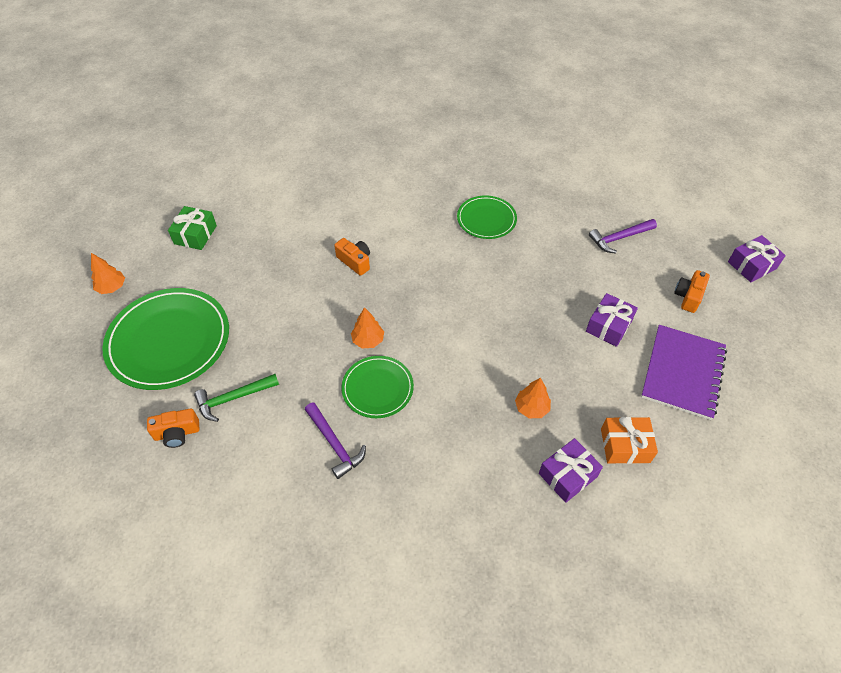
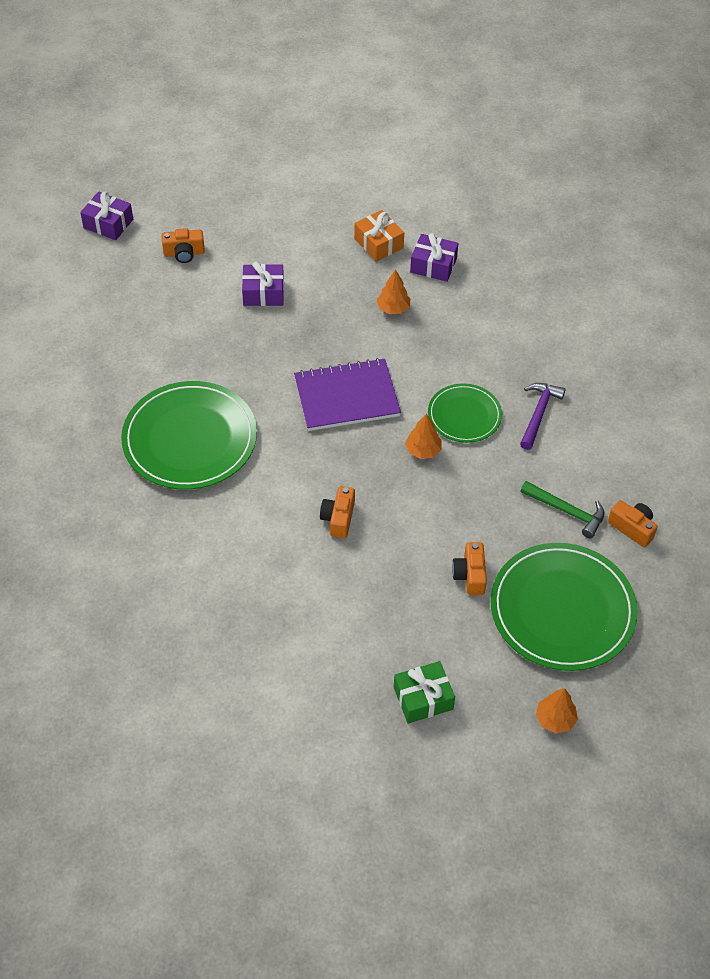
camera: 125 degrees left, 0 degrees up
(245, 305) = (470, 575): none -> orange camera
(486, 219) = (190, 439): green plate -> green plate, size x1.79
(619, 238) = (139, 324): purple hammer -> none
(683, 373) = (277, 232): purple notebook -> purple notebook (346, 397)

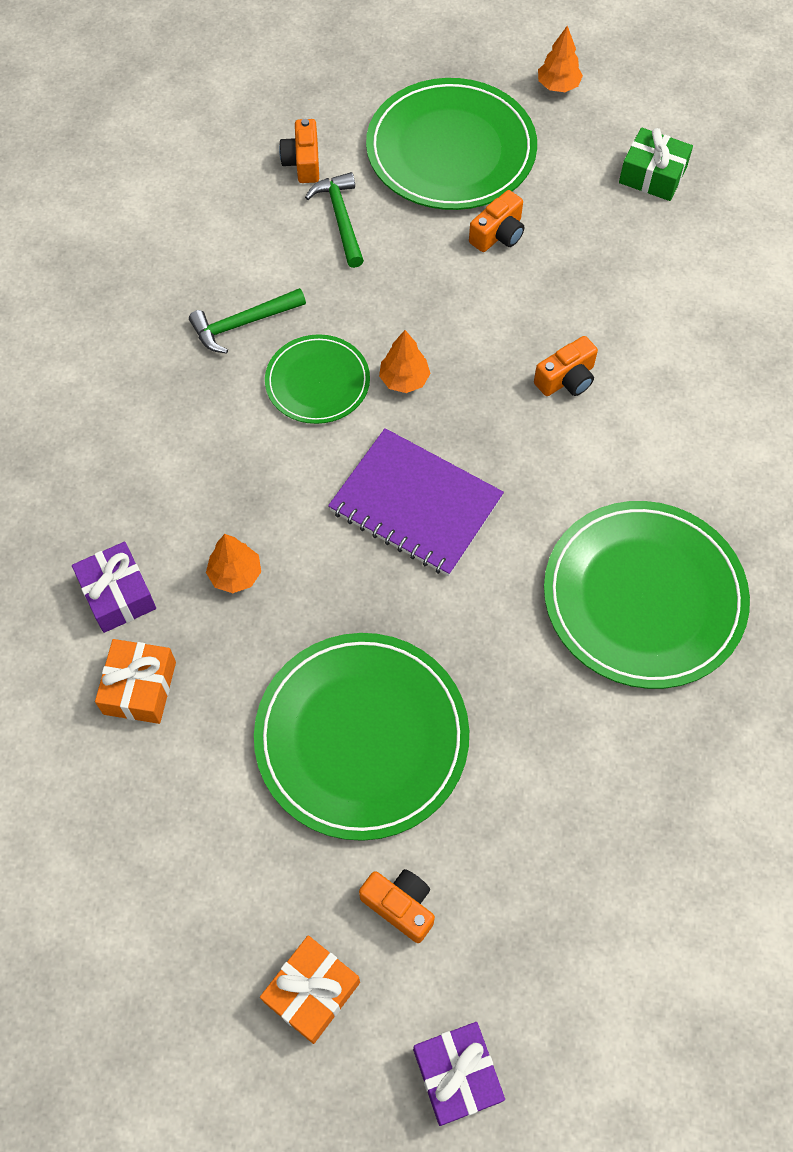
camera: 135 degrees left, 10 degrees up
(190, 208) = (312, 992): none -> orange gift
(263, 293) = (362, 737): purple gift -> green plate
(538, 414) = (243, 324): purple hammer -> green hammer

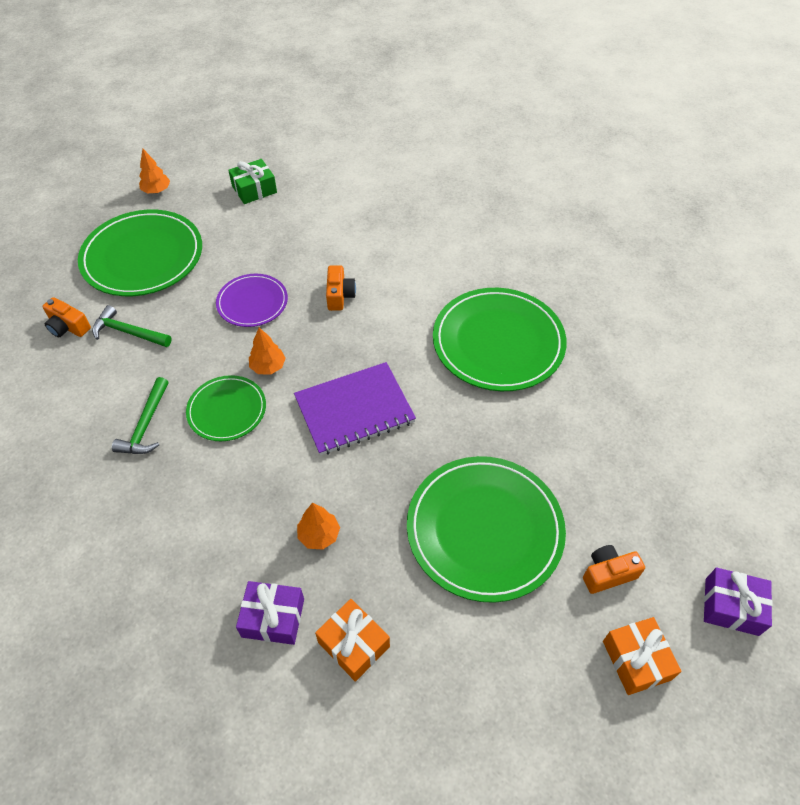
camera: 55 degrees left, 10 degrees down
(479, 300) = (252, 302): none -> purple plate
(498, 234) = (220, 269): orange camera -> none

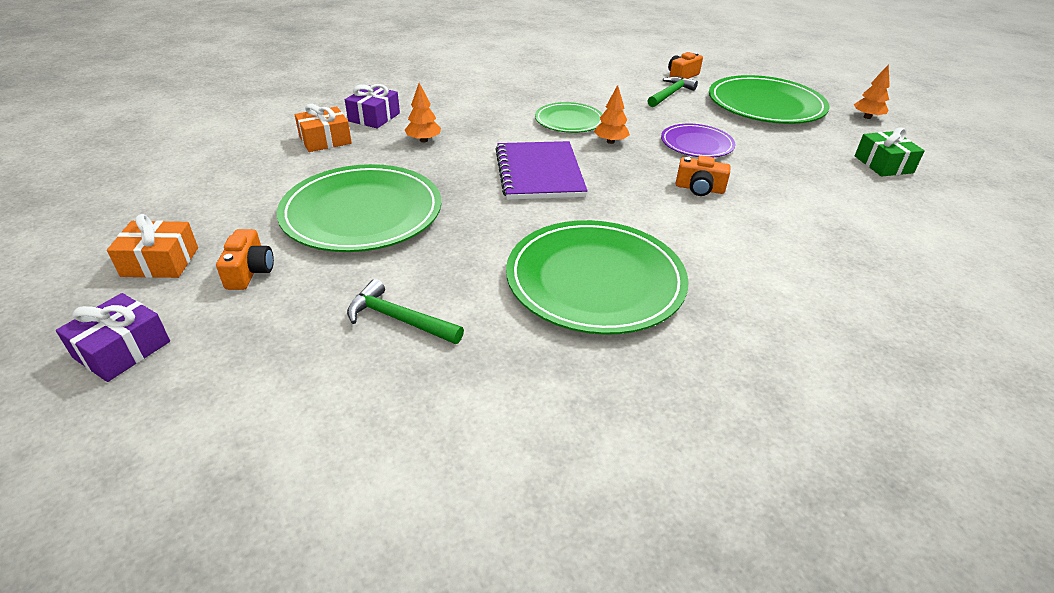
camera: 105 degrees right, 15 degrees down
(146, 425) = (569, 93): green hammer -> green hammer (399, 319)

